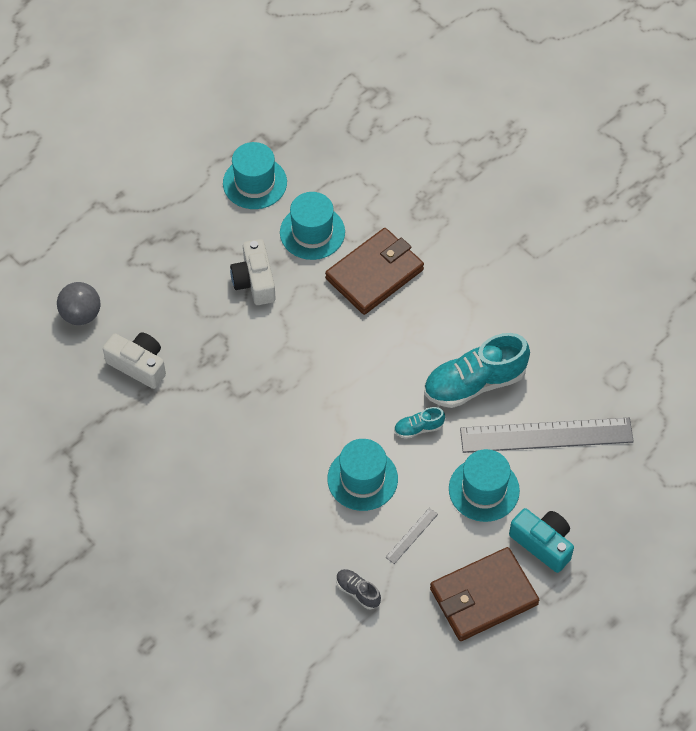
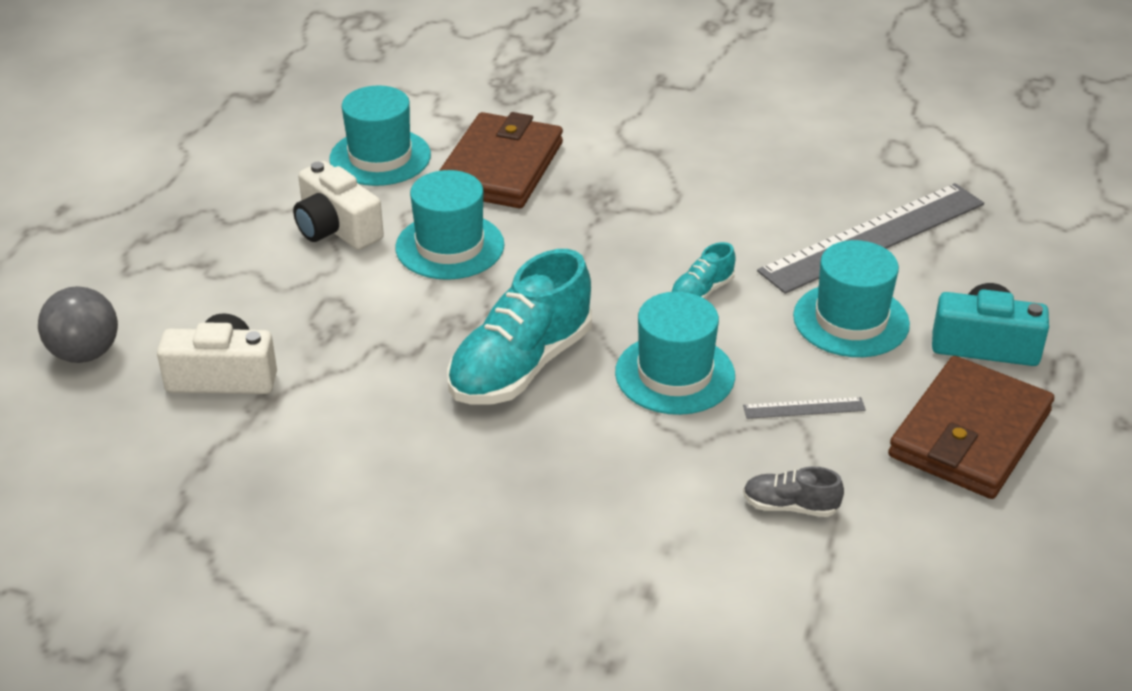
camera: 30 degrees left, 20 degrees down
(255, 183) = (259, 138): turquoise hat -> turquoise hat (450, 246)
(412, 535) = (804, 408): grey ruler -> grey ruler turned 75 degrees clockwise
(474, 383) = (731, 222): turquoise shoe -> turquoise shoe (521, 366)

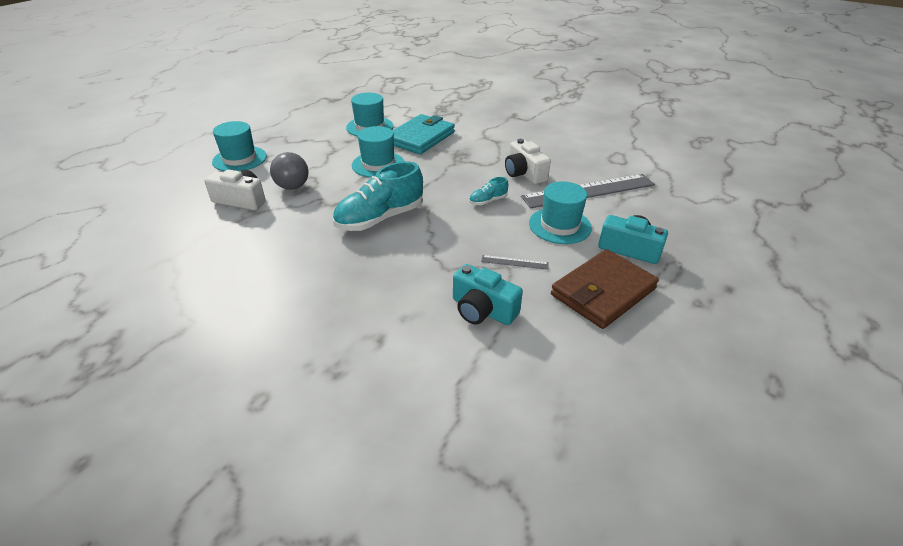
camera: 15 degrees right, 0 degrees up
(85, 353) = (190, 181): grey ball -> grey ball (292, 187)
(336, 228) = (332, 150): white camera -> white camera (524, 173)
(501, 167) = (420, 138): brown wallet -> turquoise wallet
(675, 374) = (454, 235): turquoise hat -> turquoise hat (239, 159)
(790, 506) = (482, 310): grey shoe -> turquoise camera

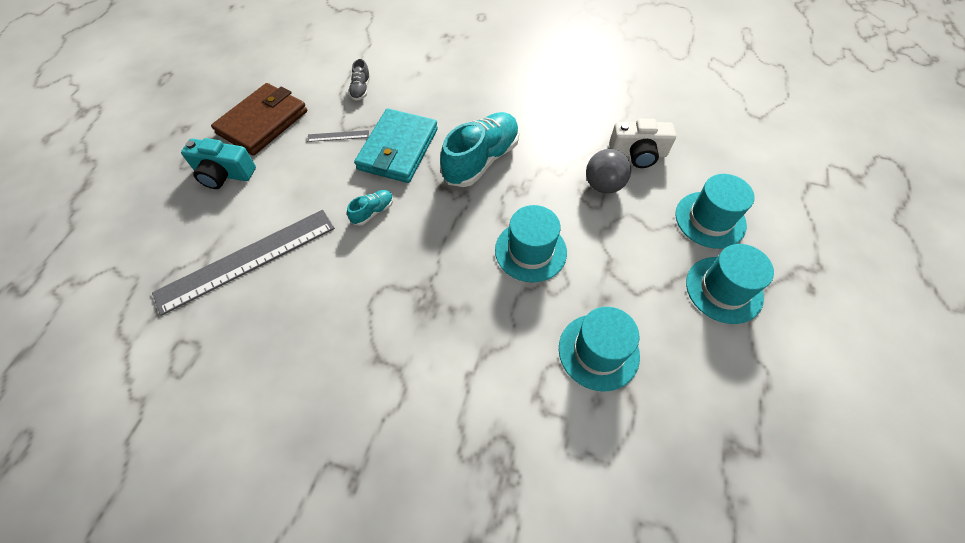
camera: 165 degrees right, 20 degrees up
(420, 138) = (501, 338): turquoise wallet -> turquoise wallet (398, 149)
(482, 310) = (361, 89): turquoise camera -> grey shoe
(524, 173) = (330, 278): white camera -> none
(559, 225) = (291, 190): turquoise hat -> turquoise hat (724, 289)

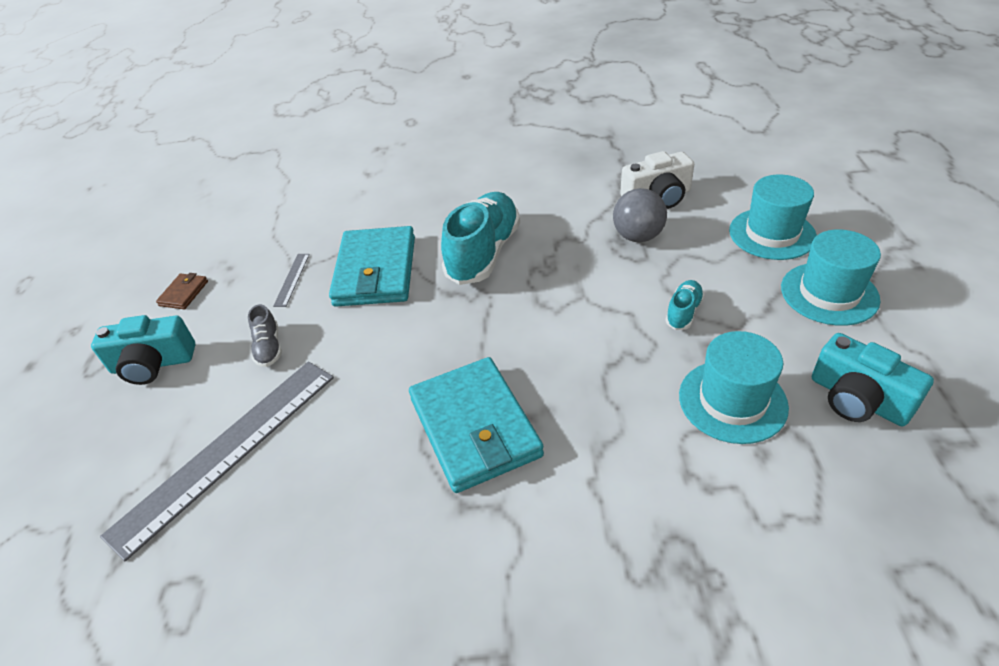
camera: 15 degrees left, 15 degrees down
(263, 122) = (184, 293): brown wallet -> brown wallet, size x0.43
(338, 136) = (292, 279): grey ruler -> grey ruler turned 60 degrees counterclockwise
(361, 89) = (299, 225): grey shoe -> grey shoe (269, 347)
(373, 212) = (376, 344): turquoise shoe -> turquoise shoe (683, 312)
(410, 303) = (474, 427): none -> turquoise wallet
(530, 251) = (592, 324): turquoise hat -> none
(692, 386) = (858, 399): none -> turquoise camera

